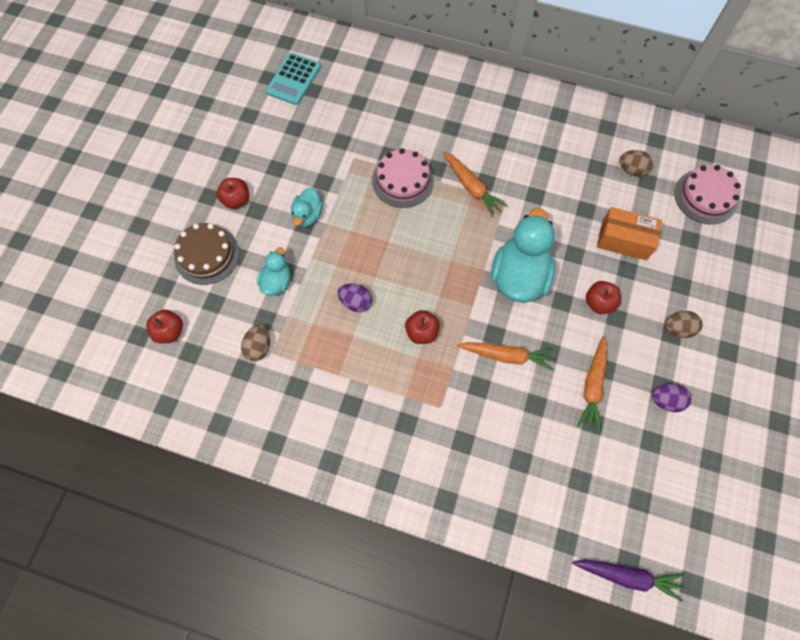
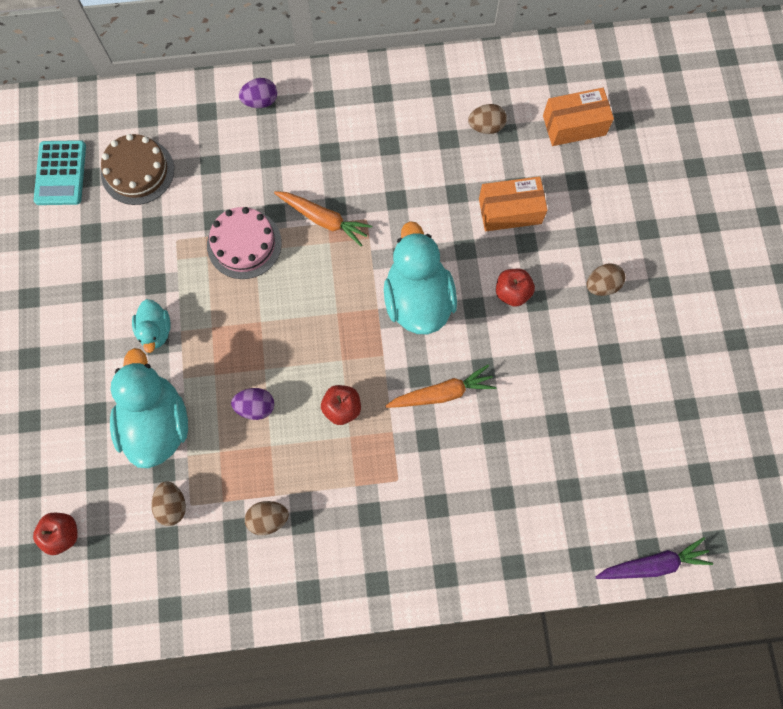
camera: 25 degrees left, 5 degrees up
(207, 255) = (61, 427): brown cake -> brown cake (137, 171)
(236, 200) = (64, 348): red apple -> none
(276, 282) = (157, 423): turquoise duck -> turquoise duck, size x1.92
(326, 390) = (268, 518): none -> brown egg
(592, 386) = (542, 386): orange carrot -> none
(665, 400) = (619, 367): purple egg -> purple egg (260, 101)
(705, 196) = (574, 125): pink cake -> orange box

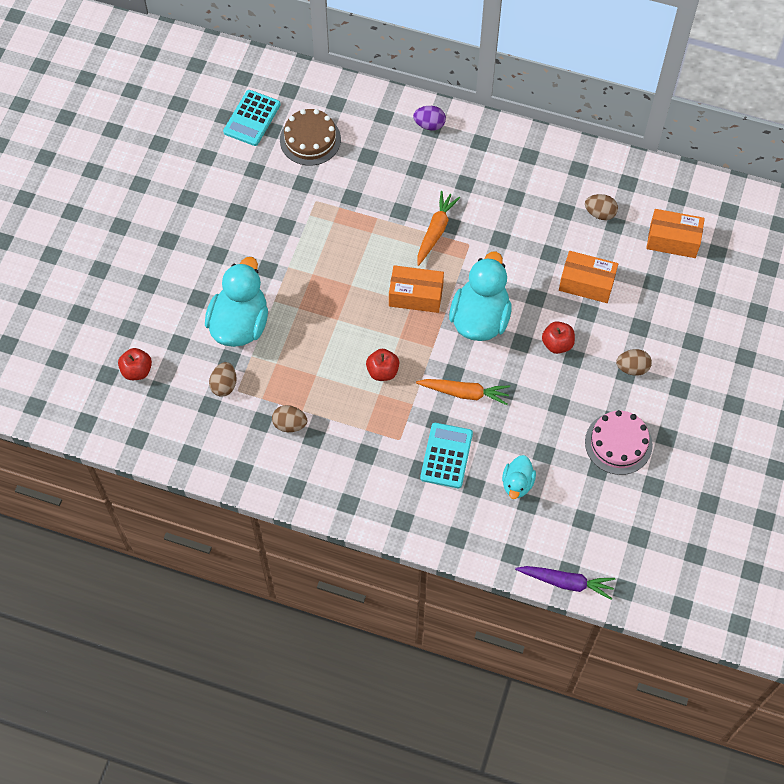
camera: 25 degrees right, 10 degrees down
(155, 331) = (269, 259): turquoise duck -> turquoise duck (517, 483)
(244, 244) = (366, 224): pink cake -> pink cake (618, 443)
(255, 407) = (318, 343): purple egg -> none
(323, 219) = (435, 231): orange carrot -> orange carrot turned 120 degrees counterclockwise
(337, 303) = (416, 296): none -> orange box
(457, 475) = (446, 456): none -> turquoise calculator

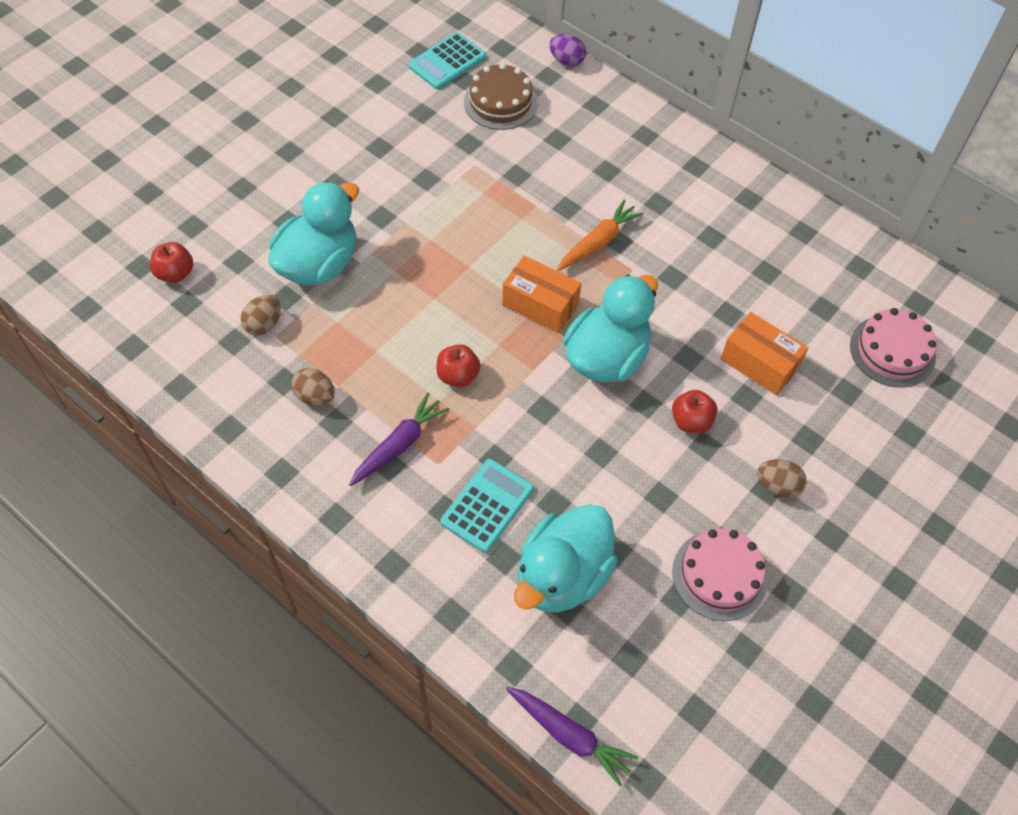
camera: 20 degrees right, 5 degrees down
(366, 436) = (399, 445): none -> purple carrot
(429, 125) = (644, 129): purple egg -> purple egg (566, 61)
(464, 393) = (546, 438): orange carrot -> none
(517, 483) = (562, 576): turquoise duck -> turquoise duck, size x1.92
(600, 213) = (810, 289): brown egg -> none
(673, 240) = (892, 351): orange box -> pink cake

